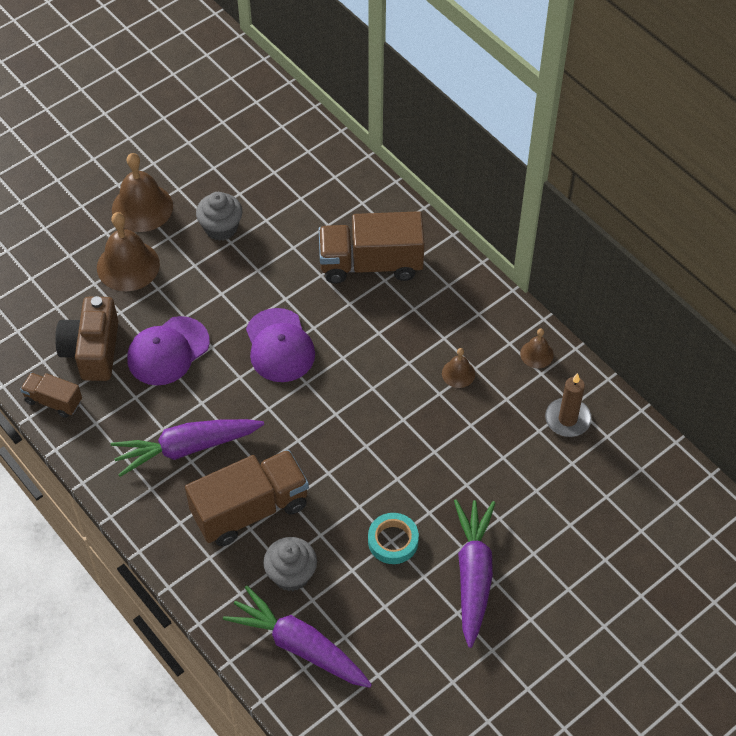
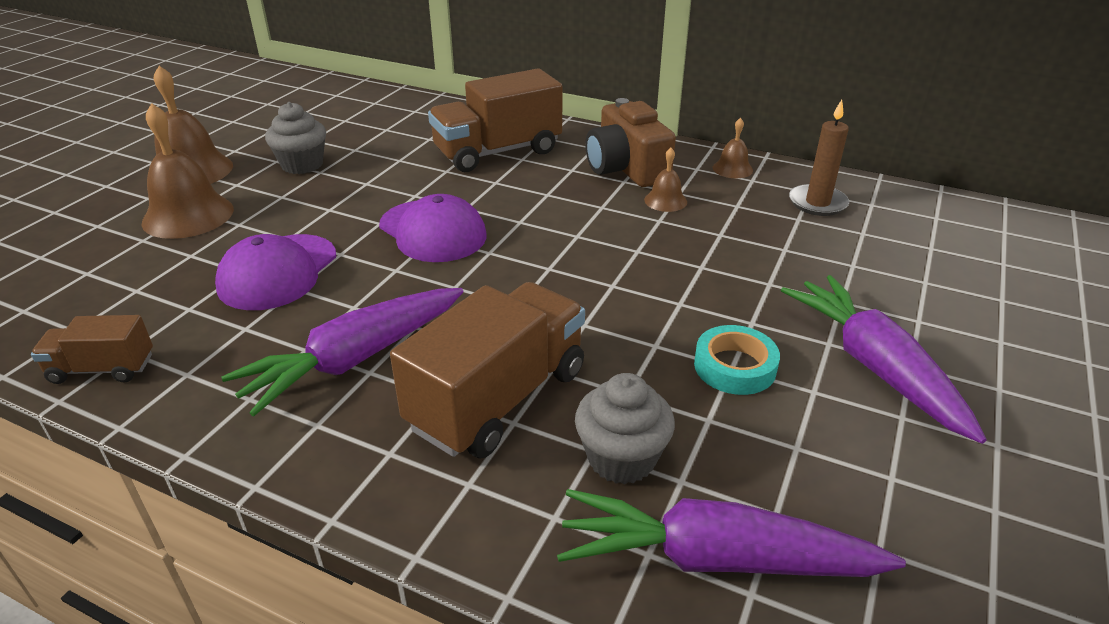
camera: 25 degrees left, 20 degrees down
(92, 350) = (157, 299): brown camera -> brown camera (626, 169)

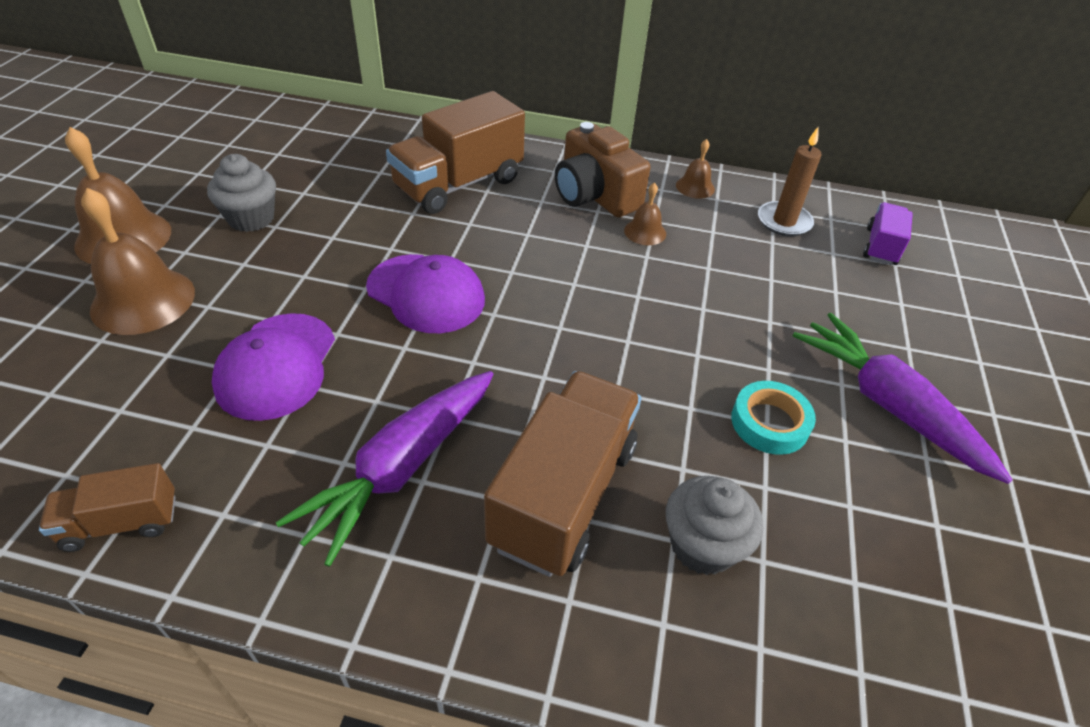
camera: 15 degrees left, 10 degrees up
(714, 559) = (818, 642): purple carrot -> none
(920, 232) = (881, 246): none -> purple truck

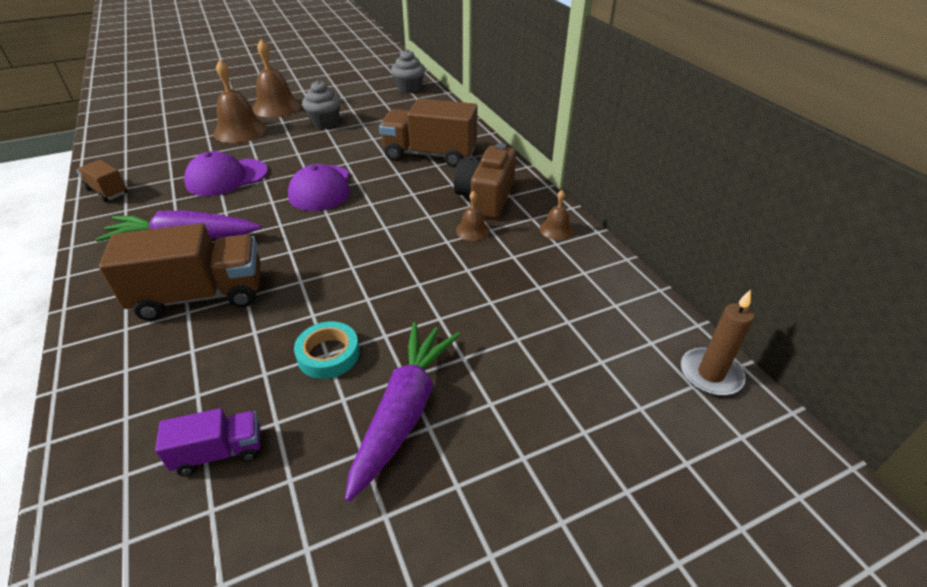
camera: 55 degrees right, 5 degrees down
(702, 545) = (194, 363): grey cupcake -> grey cupcake (409, 88)
(784, 221) = (573, 283): brown candle -> brown candle (710, 374)
(881, 246) = (615, 345): purple truck -> purple truck (219, 452)

